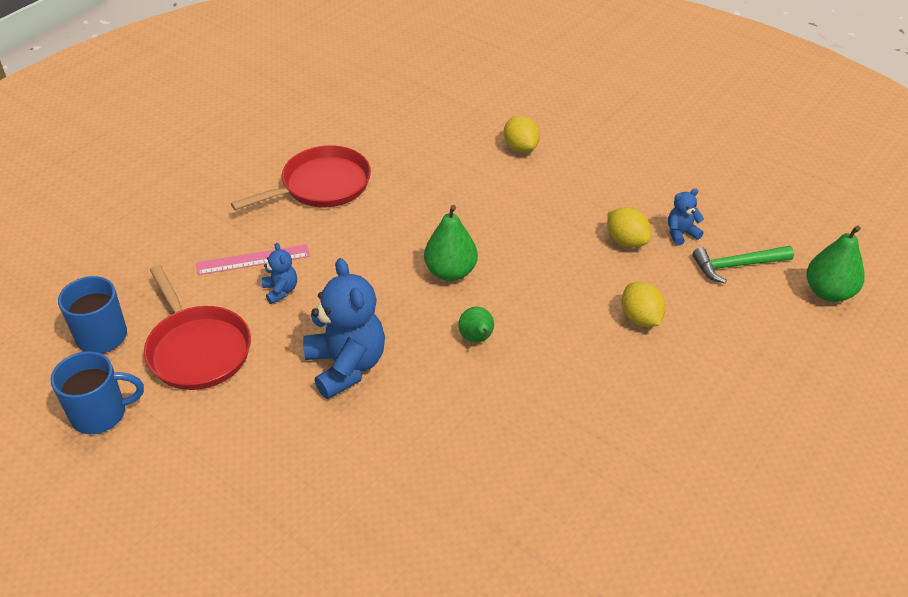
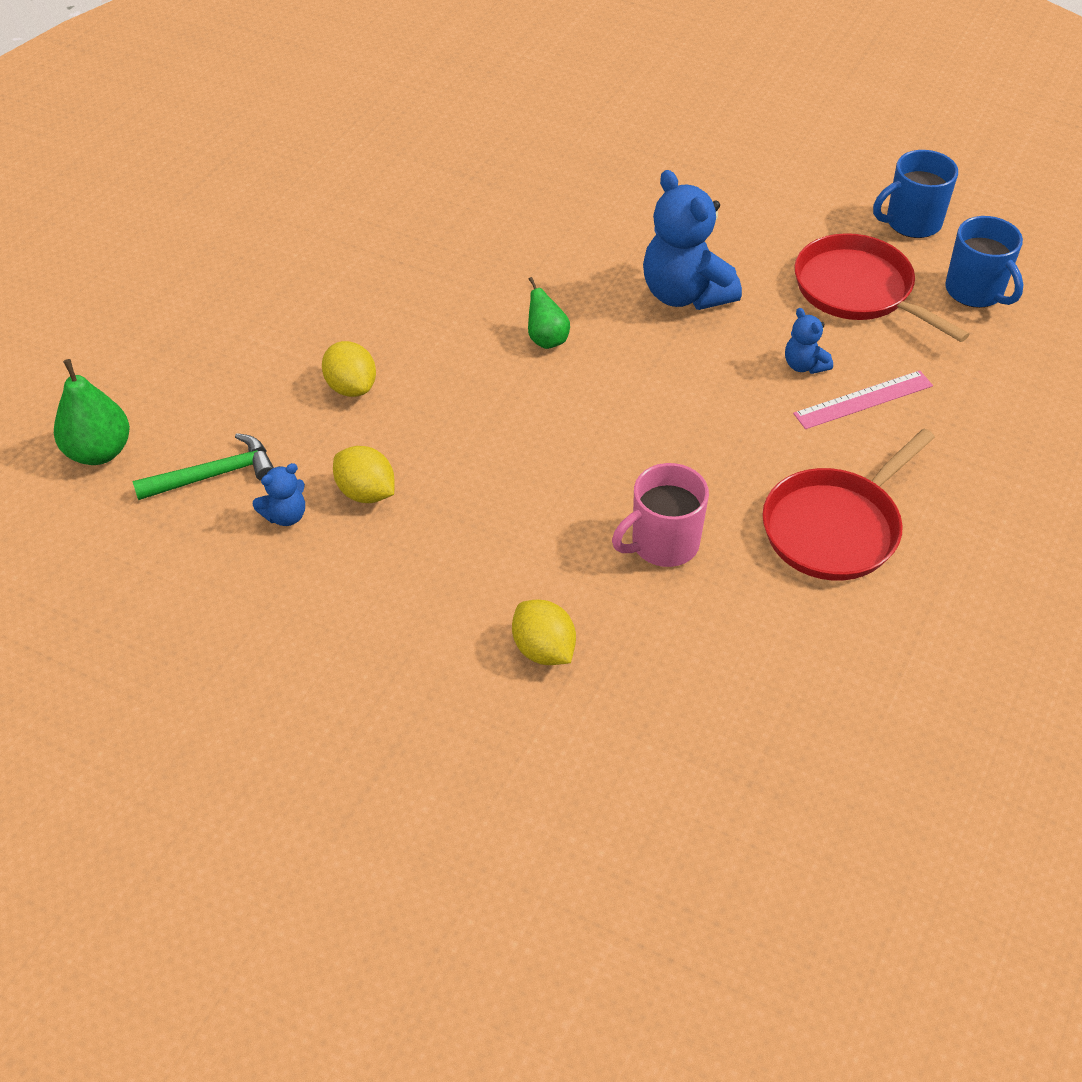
camera: 170 degrees right, 5 degrees up
(434, 189) = (663, 544): none -> pink mug
(450, 272) = (600, 416): green pear -> none

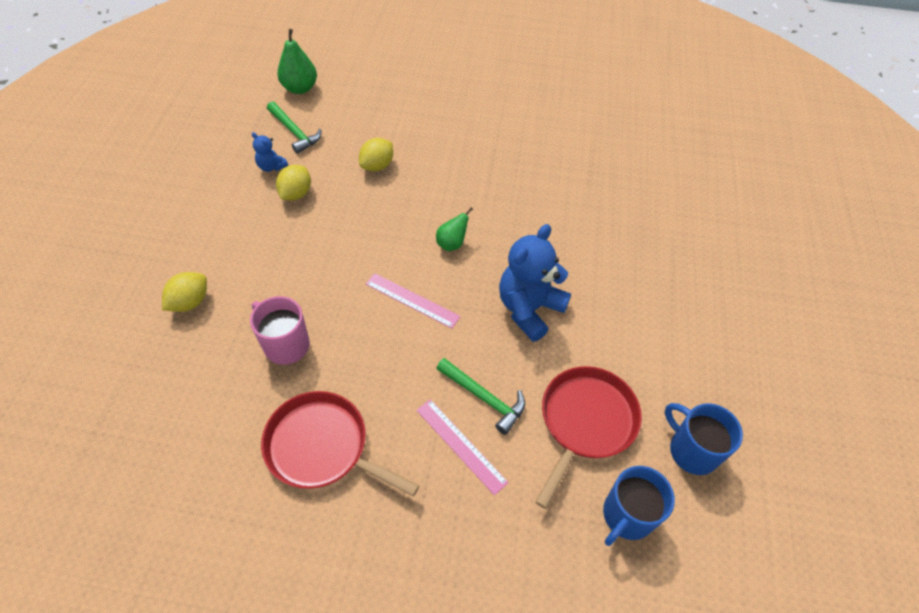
camera: 70 degrees right, 5 degrees up
(631, 399) = (412, 300): none -> pink ruler
(804, 365) = (484, 398): blue teddy bear -> green hammer

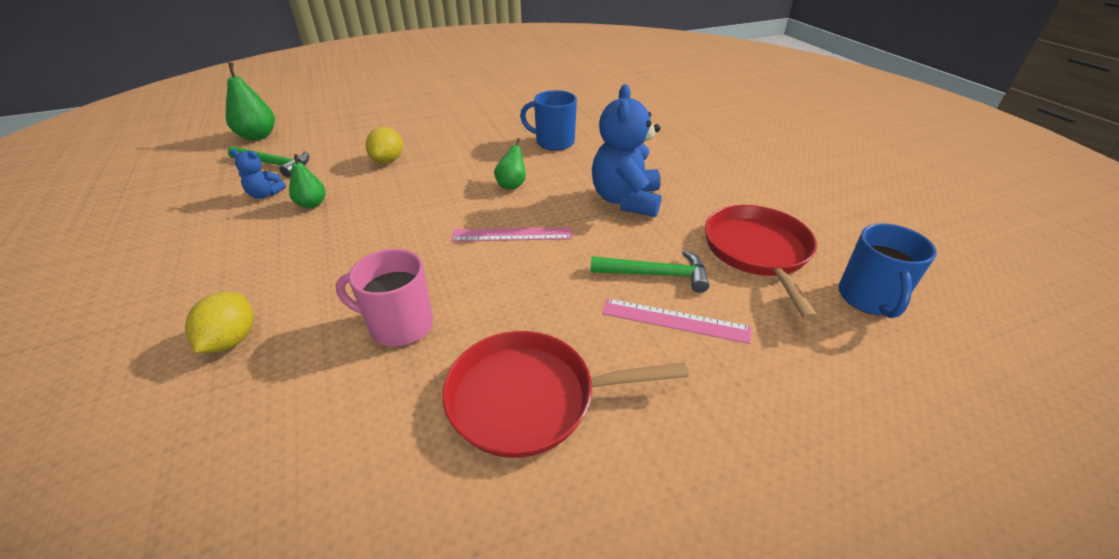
camera: 30 degrees left, 15 degrees down
(296, 194) = (312, 204): yellow lemon -> green pear
(692, 450) = (853, 233): blue mug -> blue mug (554, 142)

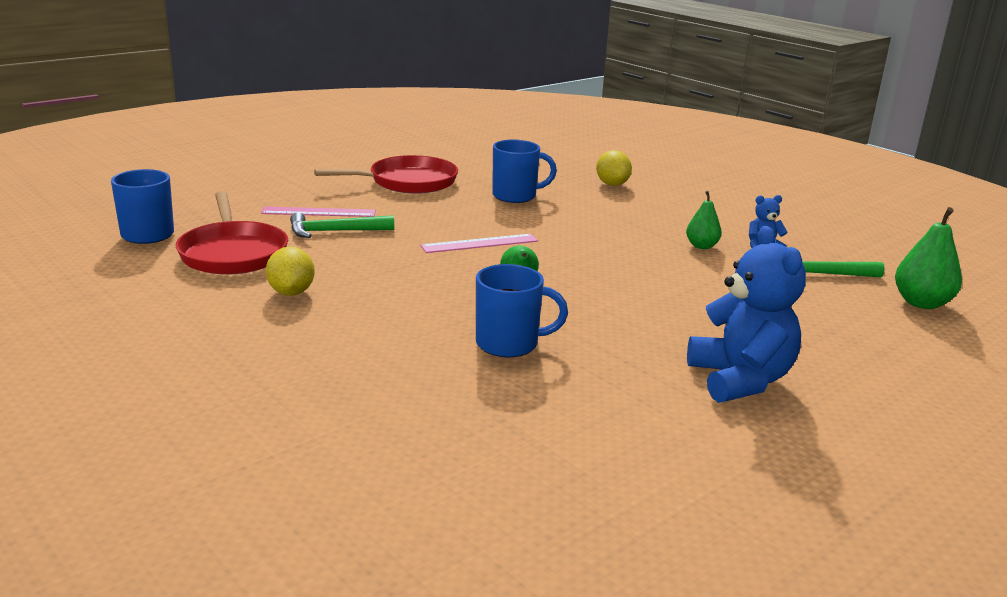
camera: 160 degrees right, 15 degrees down
(388, 160) = (701, 292): yellow lemon -> yellow lemon (291, 292)
(399, 325) = (515, 196): pink mug -> blue mug
(626, 200) = (374, 281): blue teddy bear -> blue teddy bear (740, 380)

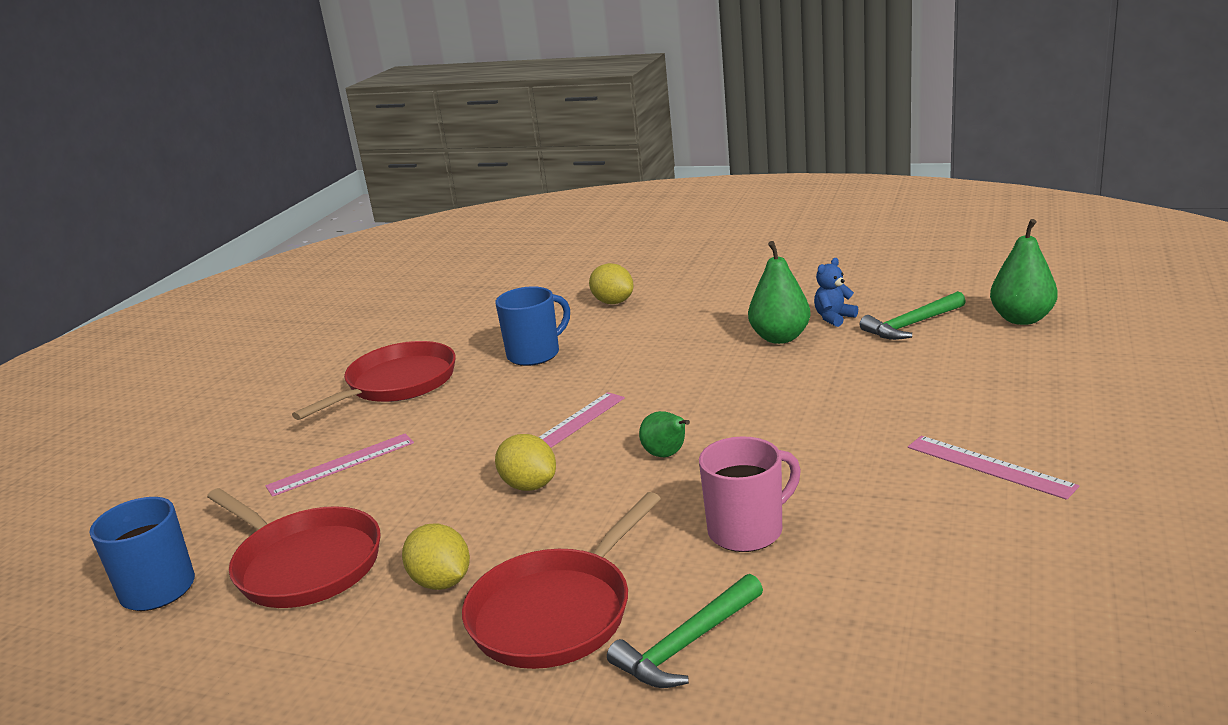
camera: 25 degrees left, 0 degrees up
(331, 335) = (556, 612): none -> red pan
(335, 231) = (392, 481): green hammer -> green hammer (686, 644)
(409, 265) = (529, 485): none -> yellow lemon
(509, 344) = (747, 531): blue mug -> pink mug
(701, 246) = (780, 338): green pear -> green pear, size x1.58
(740, 380) = (989, 466): blue teddy bear -> pink ruler

